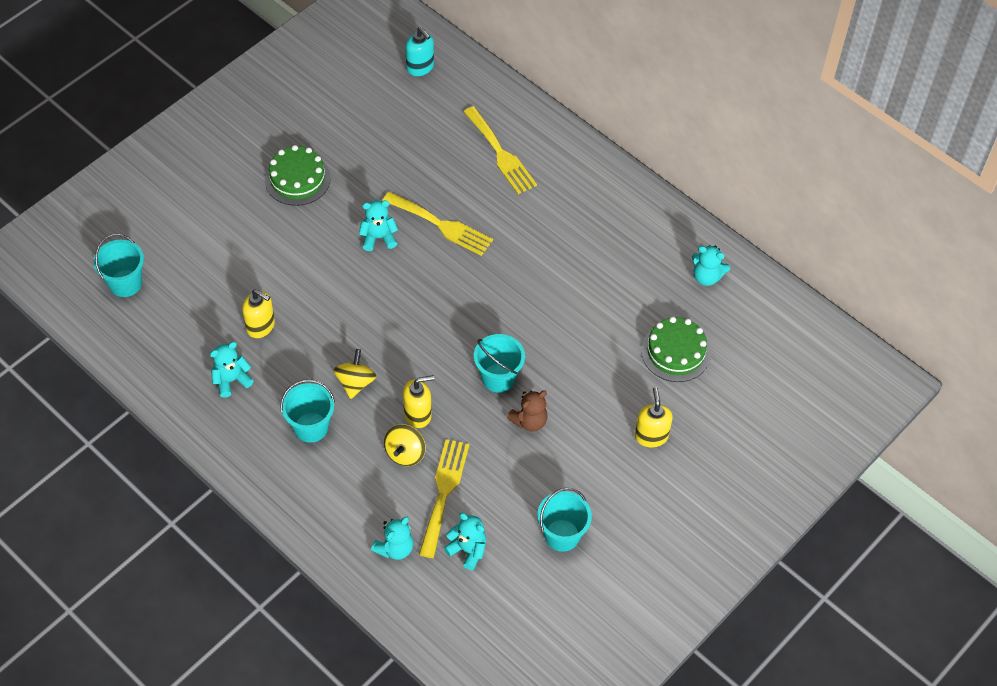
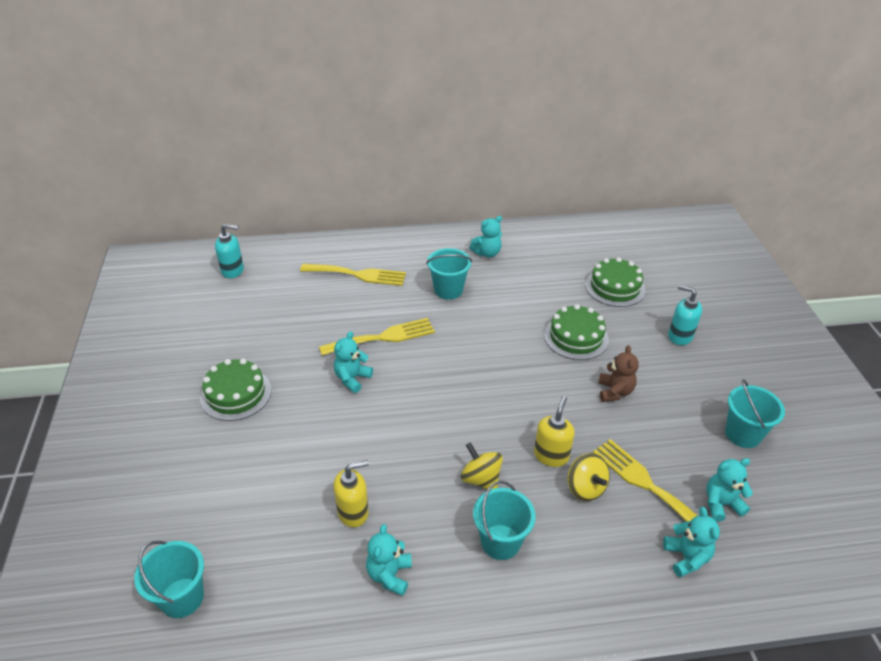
camera: 50 degrees left, 15 degrees down
(498, 378) = (557, 386): turquoise bucket -> turquoise bucket (448, 290)
(573, 358) = (576, 337): none -> green cake
(651, 436) = (680, 336): yellow soap dispenser -> turquoise soap dispenser
(706, 277) = (565, 243): turquoise teddy bear -> turquoise teddy bear (487, 253)

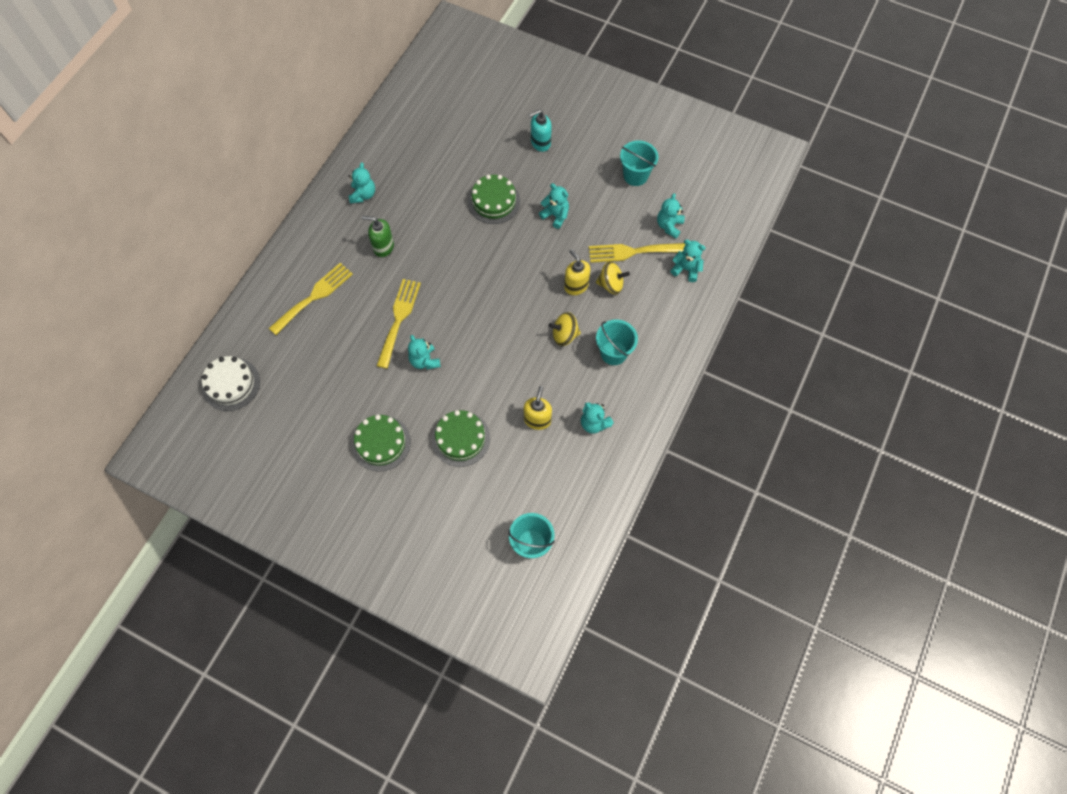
camera: 55 degrees left, 25 degrees up
(233, 270) = (231, 384): turquoise soap dispenser -> white cake
(448, 290) = (383, 247): turquoise bucket -> green soap dispenser
(614, 392) = (555, 215): brown teddy bear -> turquoise teddy bear
(615, 287) = (467, 142): green cake -> green cake (460, 438)

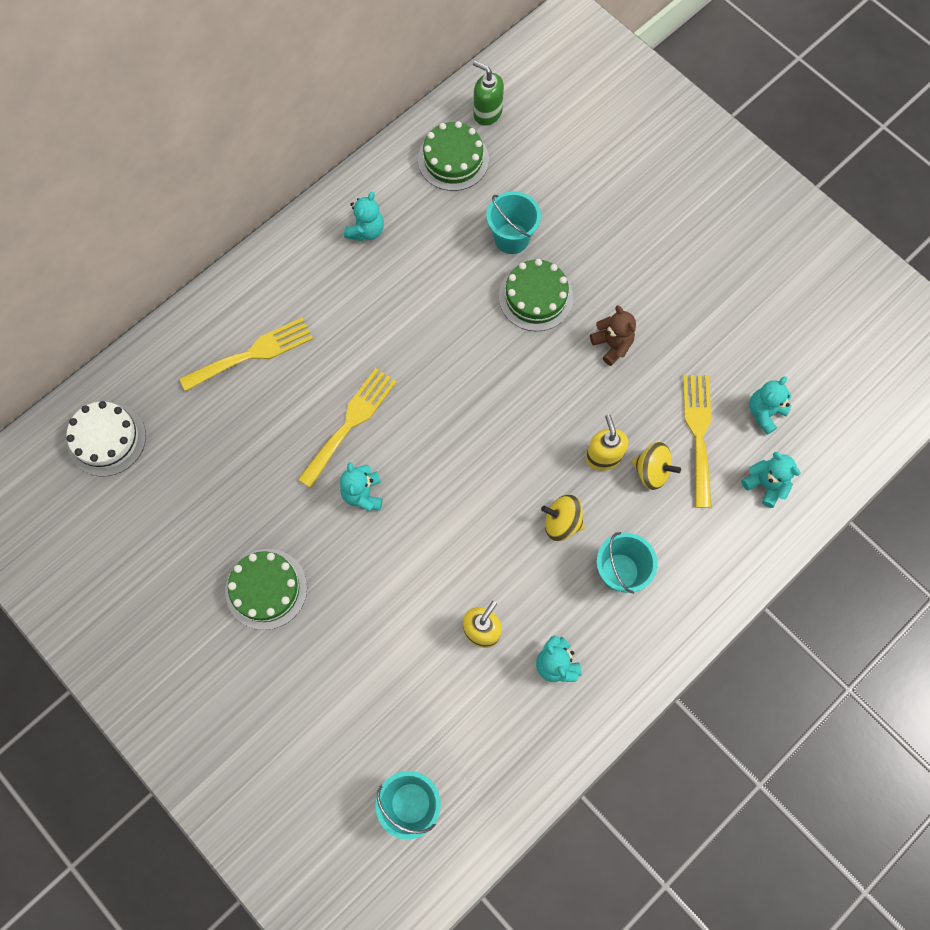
camera: 20 degrees right, 5 degrees up
(383, 247) = (366, 313): green soap dispenser -> green soap dispenser (487, 113)
(460, 438) = (371, 620): green cake -> green cake (453, 159)
(540, 143) = (629, 232): turquoise soap dispenser -> none
(555, 215) = (612, 345): turquoise teddy bear -> brown teddy bear
(632, 252) = (698, 433): yellow fork -> yellow fork turned 75 degrees clockwise
(635, 175) = (744, 322): turquoise bucket -> turquoise bucket (511, 238)

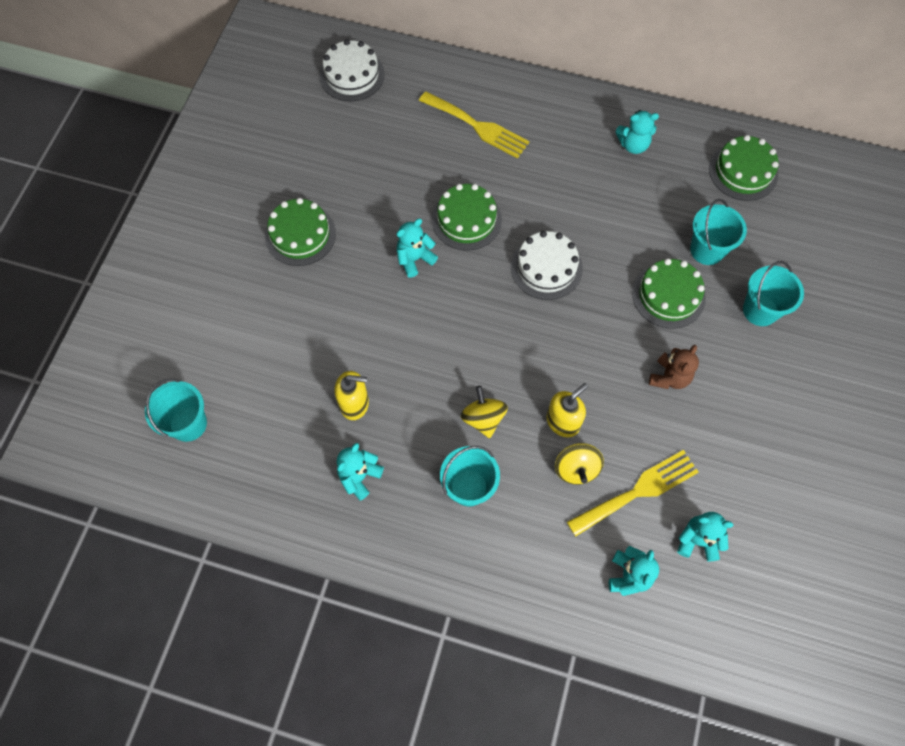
camera: 60 degrees right, 5 degrees down
(350, 423) = (466, 219): yellow fork -> green cake
(445, 381) = (546, 267): none -> white cake
(487, 113) = (805, 173): green soap dispenser -> none
(593, 234) = (760, 310): none -> turquoise bucket

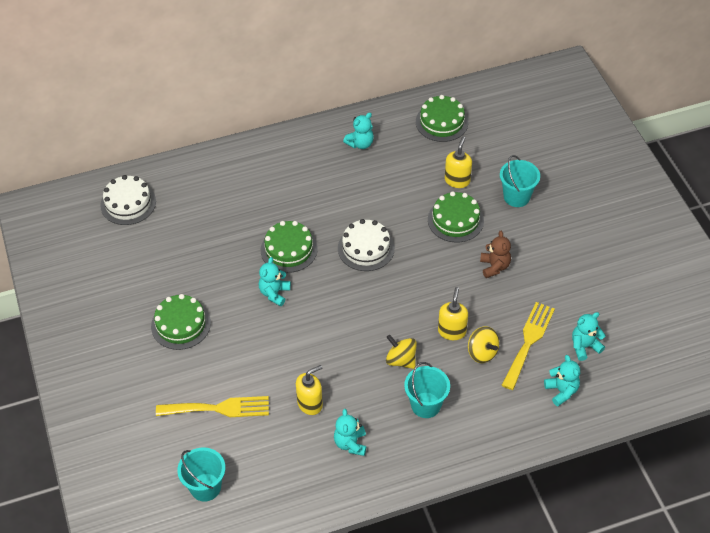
camera: 35 degrees left, 15 degrees down
(477, 126) = (247, 188): yellow fork -> yellow fork (218, 408)
(707, 250) = (457, 180): turquoise bucket -> yellow soap dispenser

